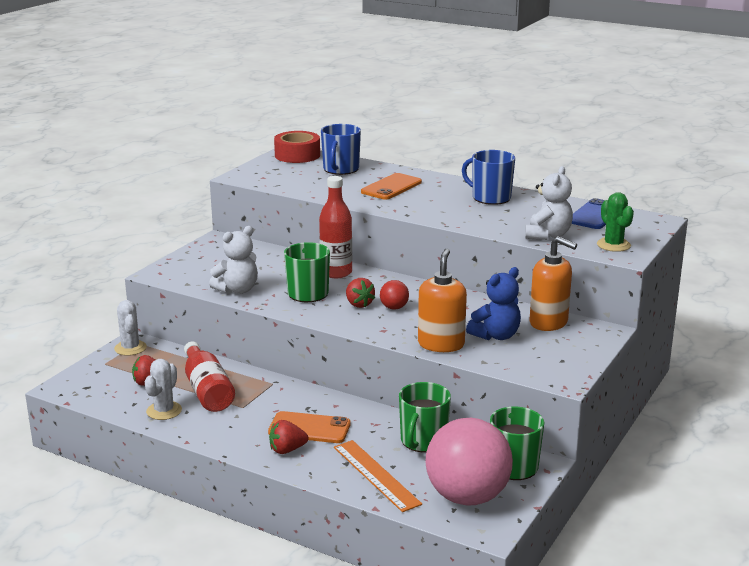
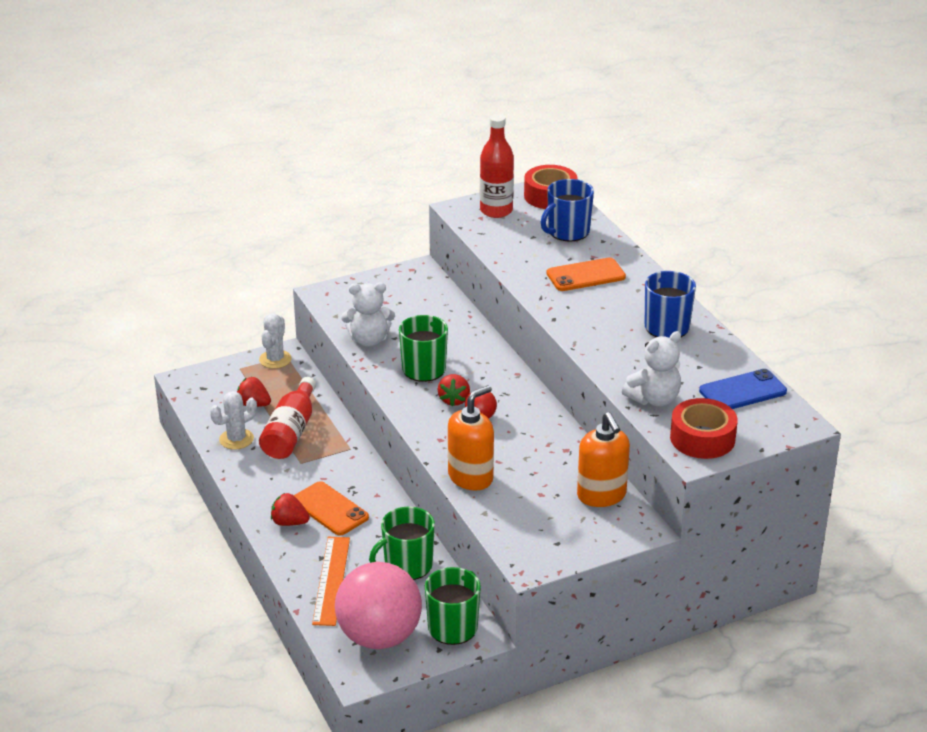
camera: 35 degrees right, 10 degrees up
(336, 272) = (478, 353): red bottle -> red bottle (496, 211)
(496, 335) = (532, 489): blue teddy bear -> none
(613, 245) = (702, 438): green cactus -> red tape

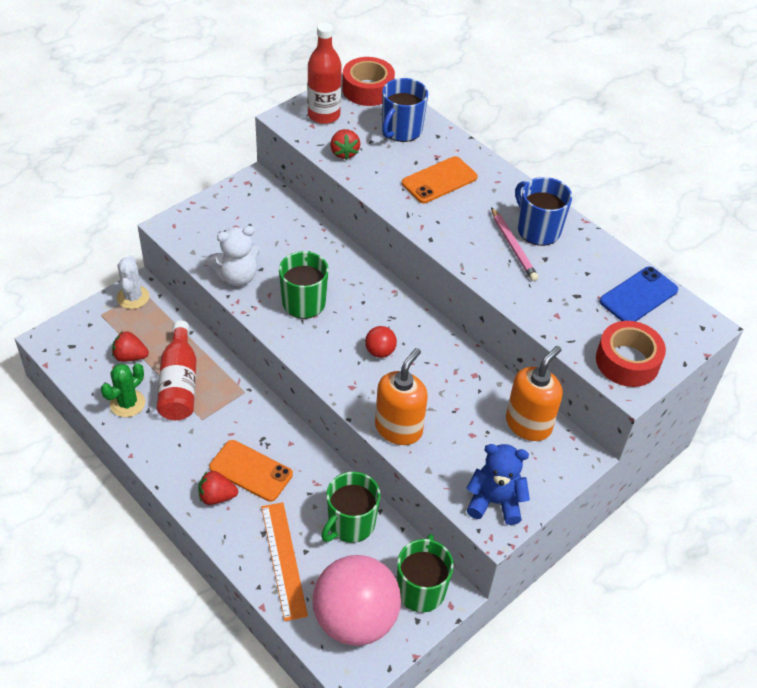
camera: 20 degrees left, 15 degrees up
(236, 439) = (127, 403): white cactus -> green cactus
(454, 400) = (347, 335): red strawberry -> red strawberry (344, 153)
(538, 547) = (495, 502): none -> blue teddy bear
(601, 495) = (528, 424): orange soap dispenser -> orange soap dispenser turned 105 degrees counterclockwise
(633, 336) = (513, 247): none -> pink pencil
(654, 399) = (564, 322): white teddy bear -> none

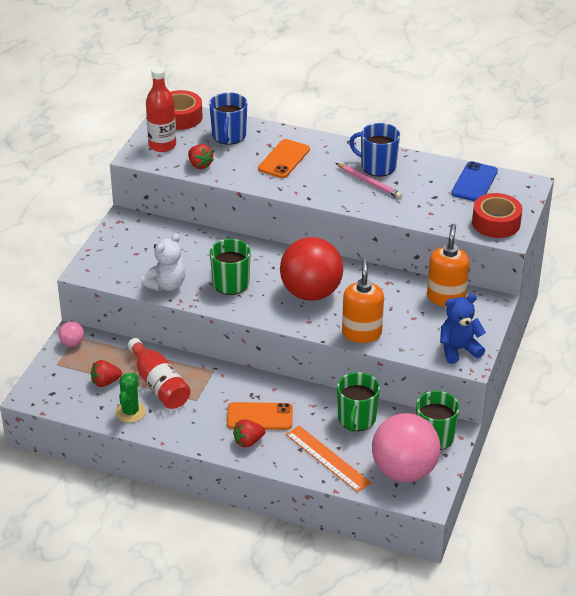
camera: 25 degrees left, 10 degrees down
(133, 297) = (72, 343): white cactus -> pink ball
(380, 351) = (311, 293): red ball -> red ball, size x2.45

